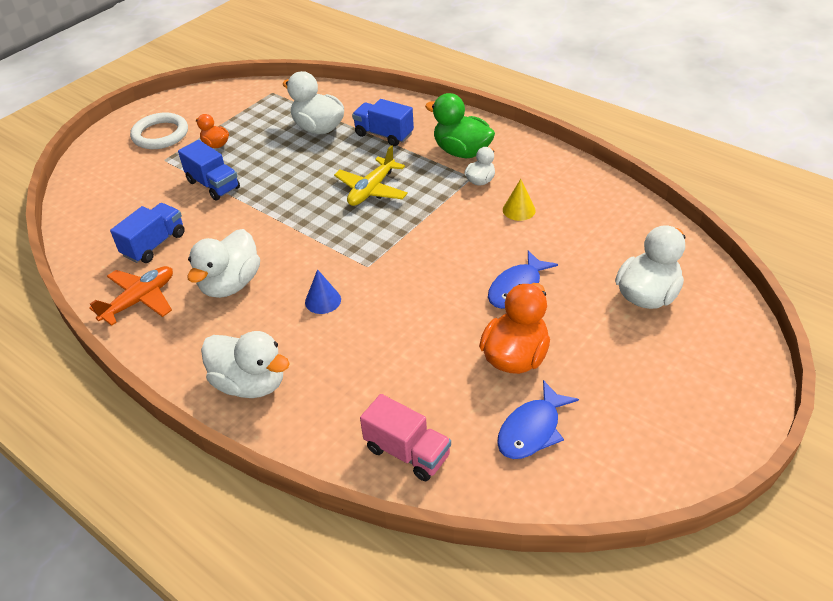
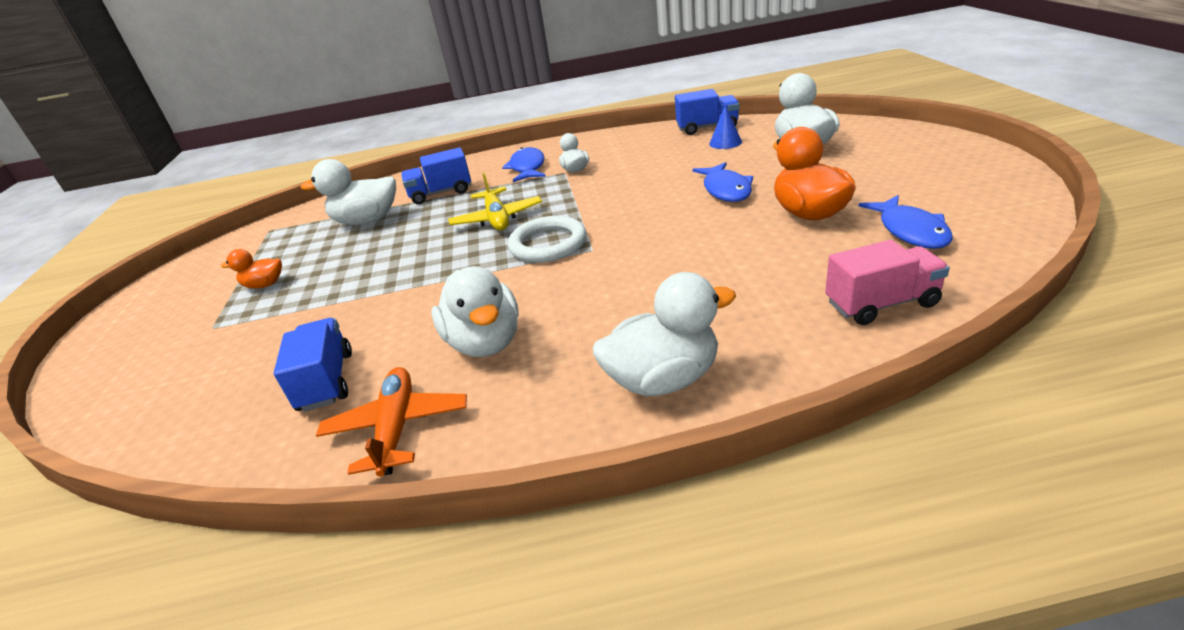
camera: 45 degrees left, 10 degrees down
(160, 134) = (171, 317): white ring -> white ring (548, 244)
(213, 185) = (318, 305): blue truck -> blue truck (707, 127)
(323, 300) = (601, 289): blue cone -> blue cone (725, 142)
(462, 152) = (527, 168): green duck -> blue fish
(519, 210) = (635, 165): yellow cone -> none

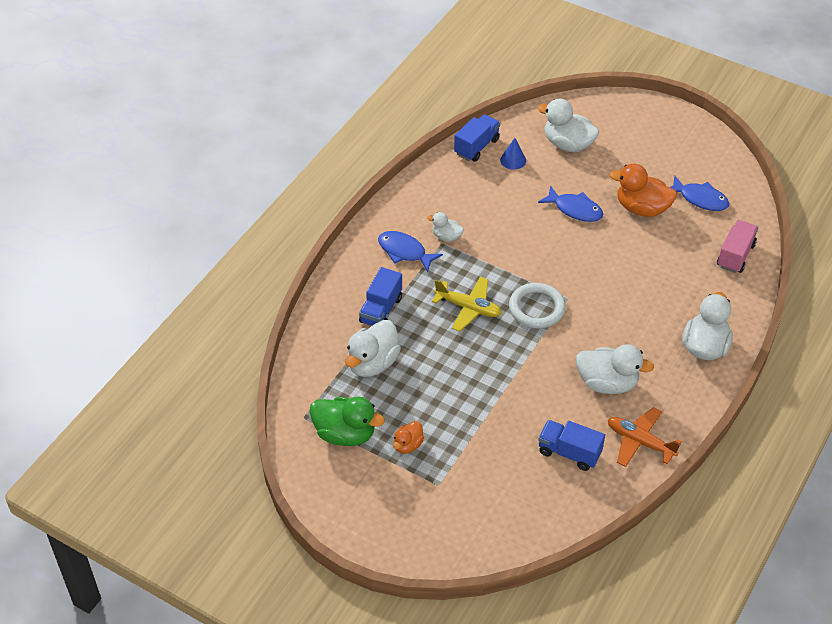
camera: 55 degrees left, 15 degrees up
(259, 253) = (345, 434): none -> green duck

